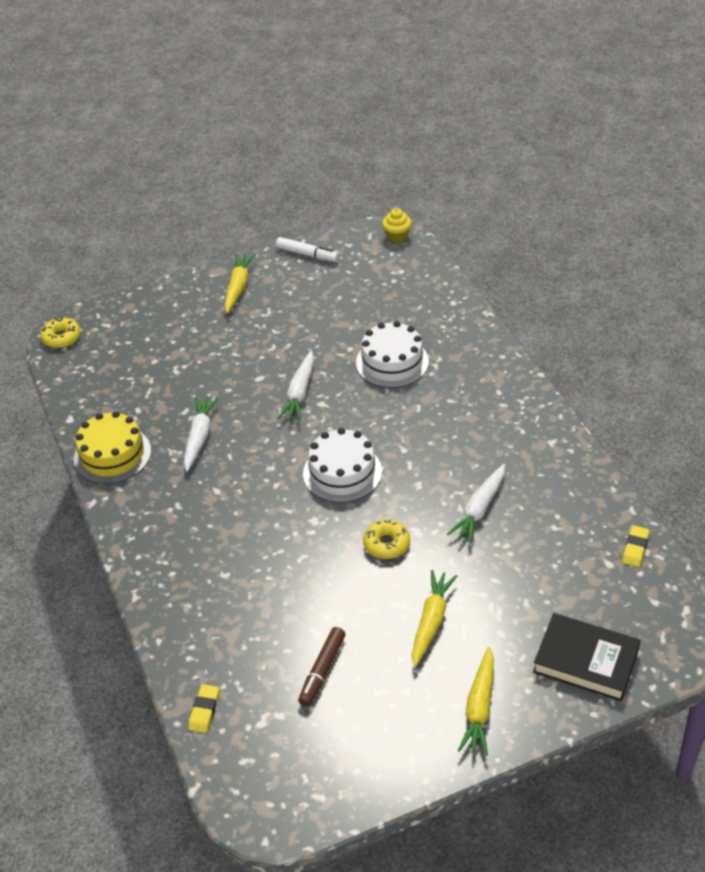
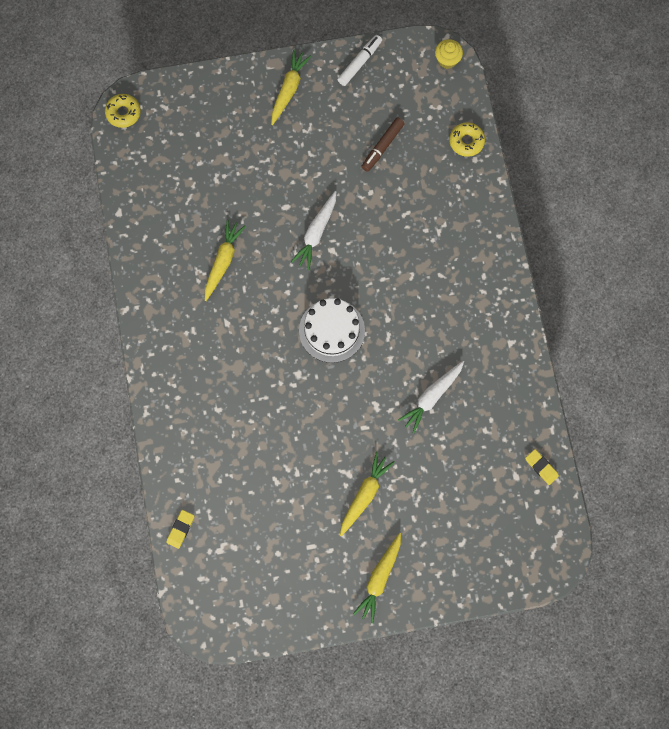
camera: 10 degrees right, 30 degrees up
(112, 454) = (148, 262): yellow cake -> none
(199, 437) = (223, 261): white carrot -> yellow carrot
(307, 254) = (360, 63): white marker -> white marker turned 90 degrees counterclockwise
(322, 670) = (273, 517): brown marker -> brown marker (382, 147)
(386, 544) = (349, 412): yellow donut -> yellow donut (466, 141)
(392, 362) = (403, 218): white cake -> none
(586, 661) = (469, 559): black book -> none
(635, 548) = (541, 467): yellow eraser -> yellow eraser turned 75 degrees counterclockwise

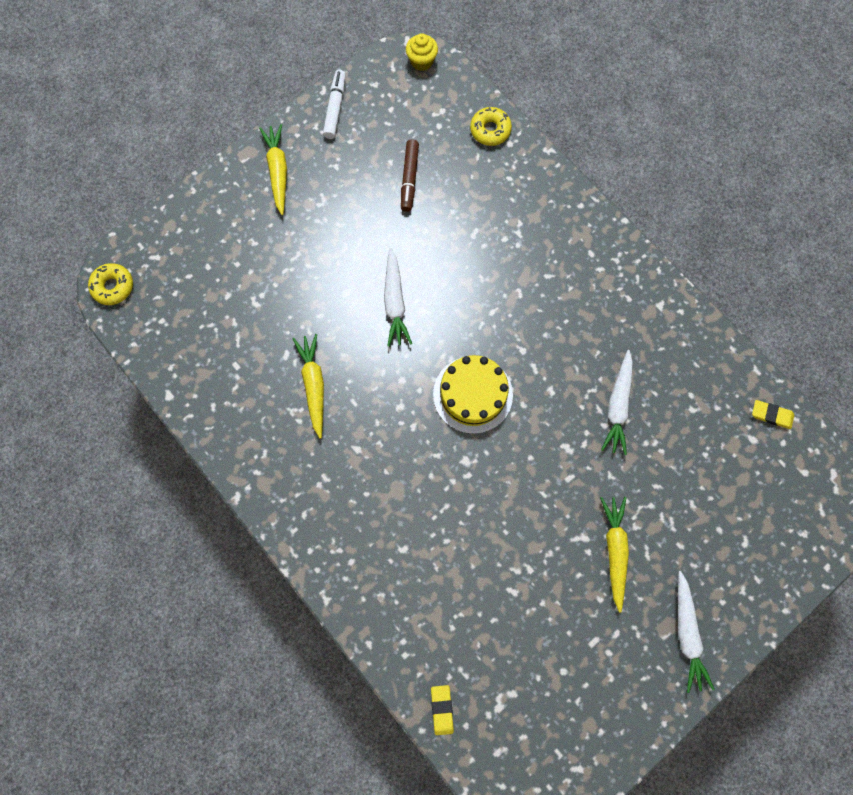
camera: 30 degrees left, 0 degrees up
(332, 330) = (472, 394): white cake -> yellow cake
(379, 578) = (686, 633): yellow carrot -> white carrot

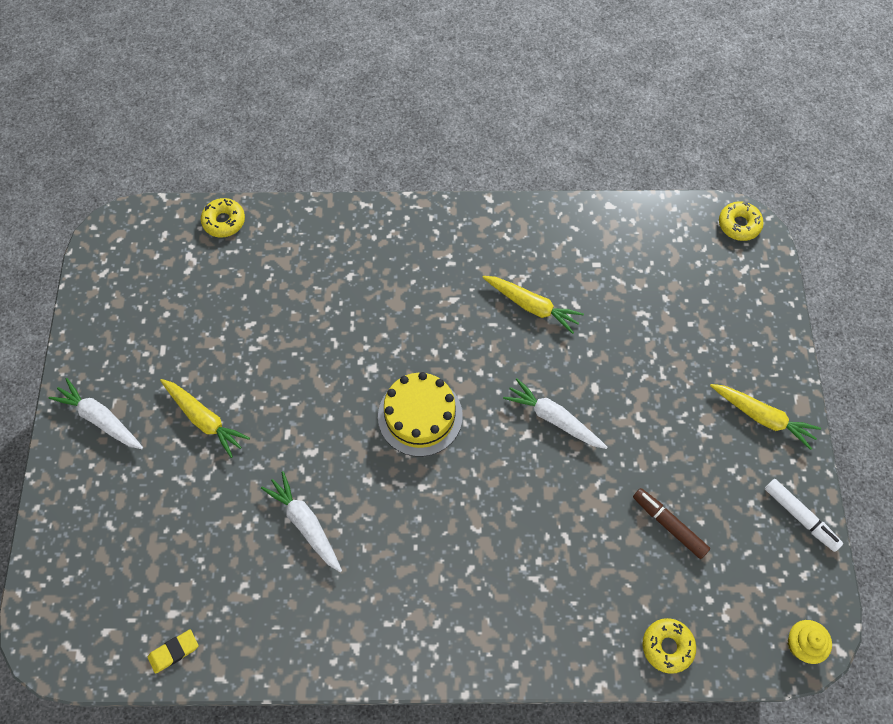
camera: 130 degrees right, 10 degrees down
(442, 709) = (224, 221): yellow eraser -> yellow donut

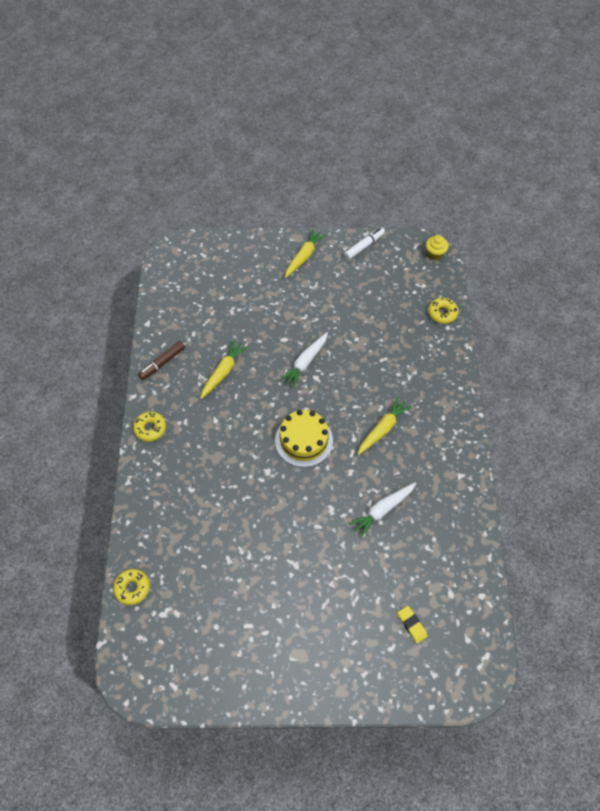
camera: 90 degrees left, 5 degrees down
(100, 418) = (307, 668): white carrot -> none
(174, 651) = (475, 589): yellow eraser -> yellow eraser (412, 625)
(205, 419) = (307, 586): yellow carrot -> yellow carrot (383, 429)
(669, 525) = (372, 307): brown marker -> brown marker (162, 363)
(739, 225) = (170, 254): yellow donut -> yellow donut (150, 428)

